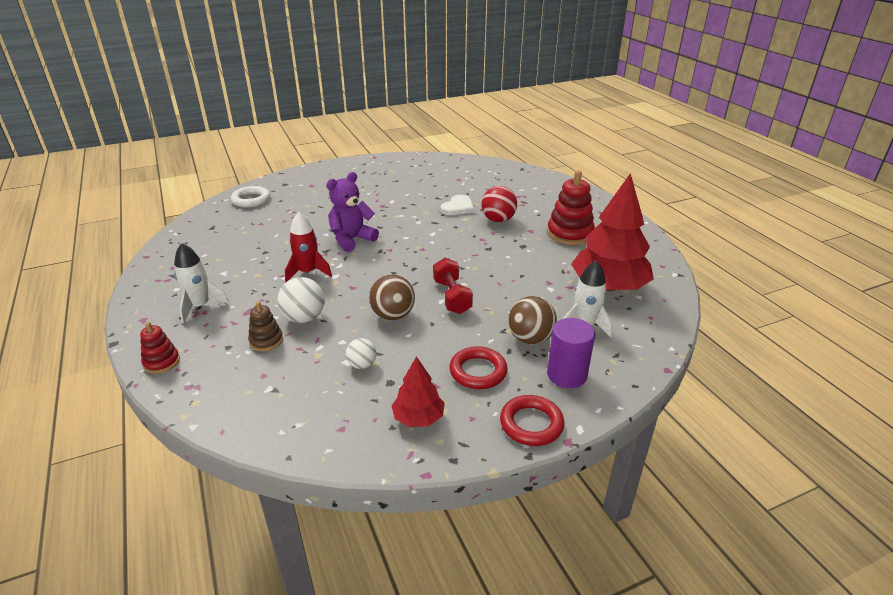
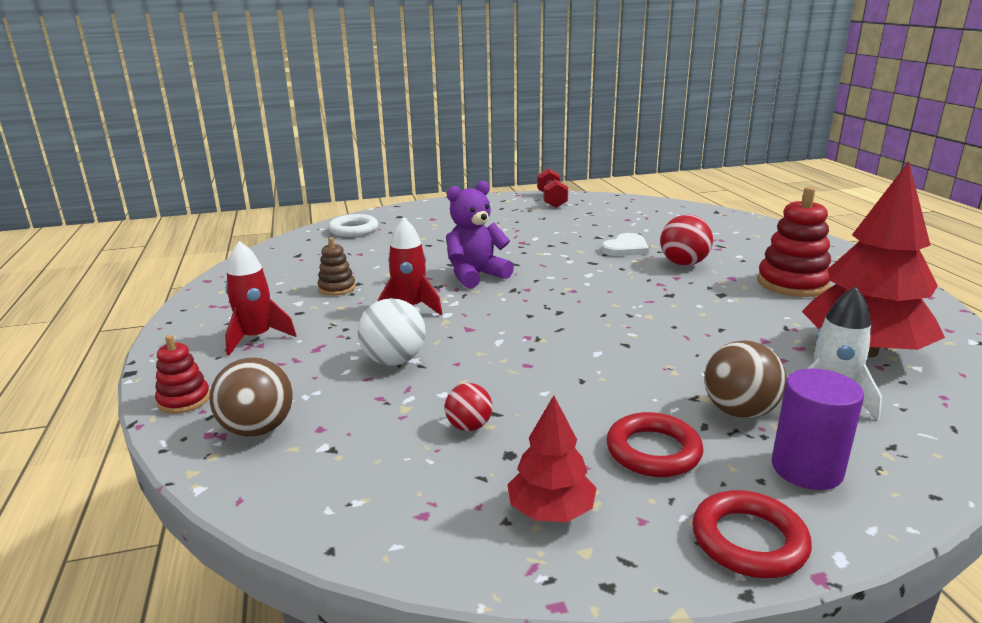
camera: 10 degrees right, 10 degrees down
(200, 306) = (257, 338): white rocket -> red rocket
(266, 341) = (335, 385): brown stacking toy -> brown stacking toy (337, 288)
(362, 365) = (469, 426): white ball -> red ball
(393, 315) = (523, 366): brown ball -> brown ball (258, 429)
(452, 297) = (613, 349): red dumbbell -> red dumbbell (551, 200)

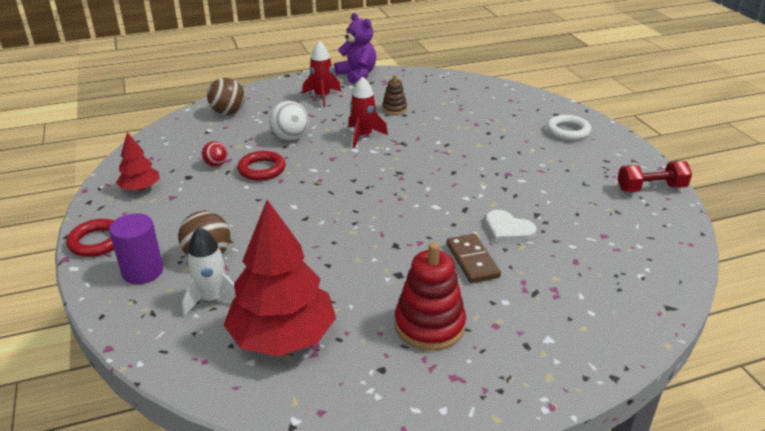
camera: 85 degrees right, 10 degrees up
(184, 400) = (258, 92): red stacking toy -> none
(354, 230) = (512, 100): white ring -> white ring (568, 131)
(476, 276) = (424, 156): purple teddy bear -> purple teddy bear (357, 75)
(653, 451) = (176, 220): red ring -> red ring (262, 169)
(683, 263) = (472, 260): red ball -> brown domino

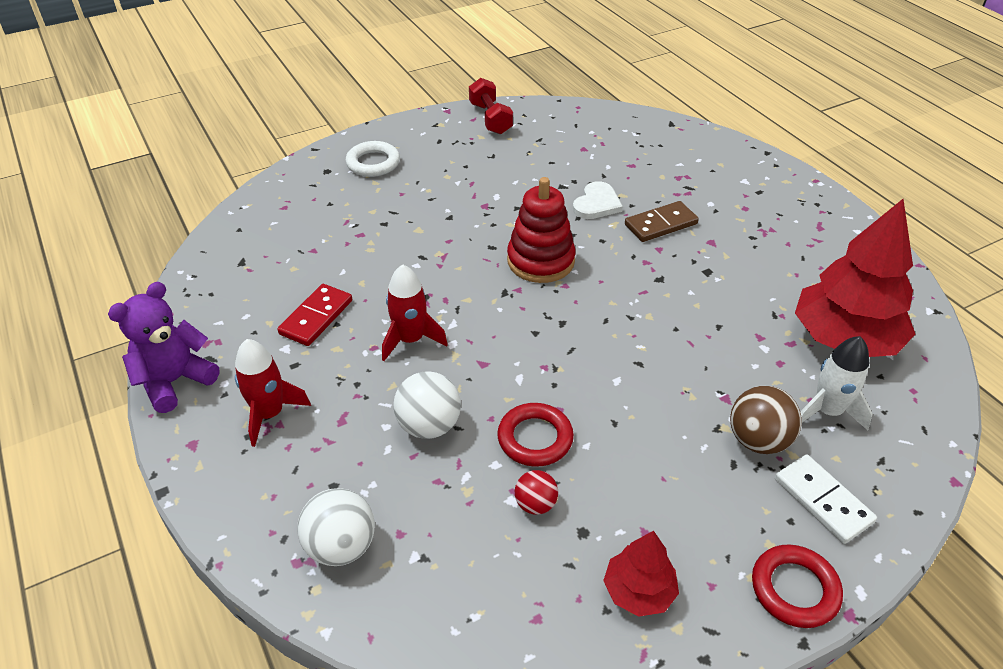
camera: 100 degrees left, 10 degrees up
(142, 271) = (822, 501): purple cylinder -> white domino
(228, 113) = (341, 546): brown ball -> white ball
(394, 109) = (316, 317): brown stacking toy -> red domino
(429, 325) = (768, 245): red stacking toy -> red stacking toy (540, 261)

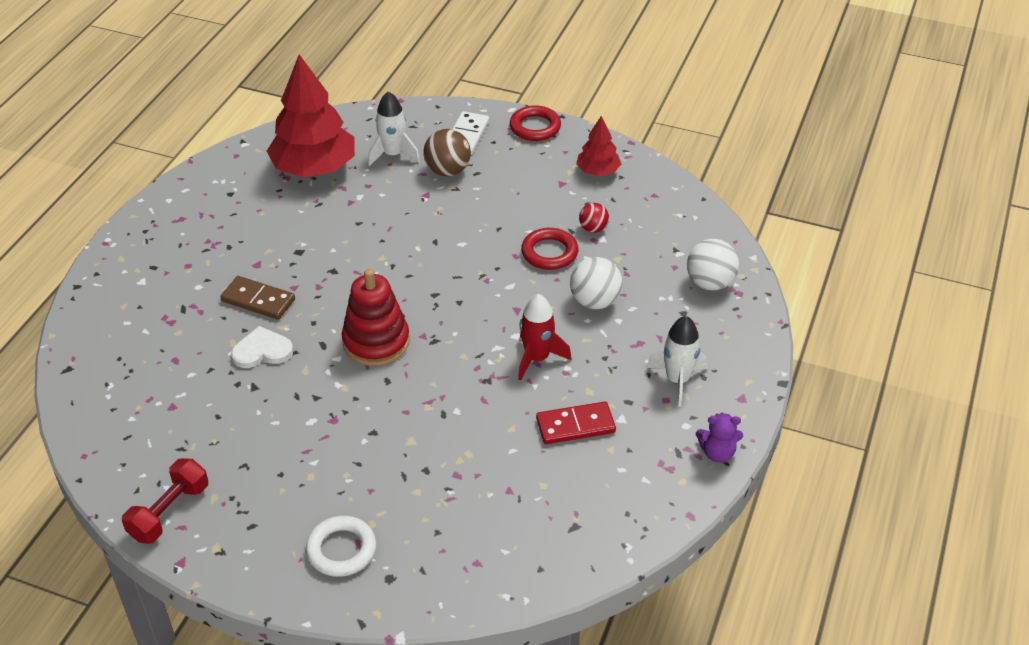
camera: 130 degrees left, 0 degrees up
(175, 381) = (717, 453): purple teddy bear -> purple teddy bear, size x0.61
(270, 414) = (677, 380): red rocket -> white rocket

